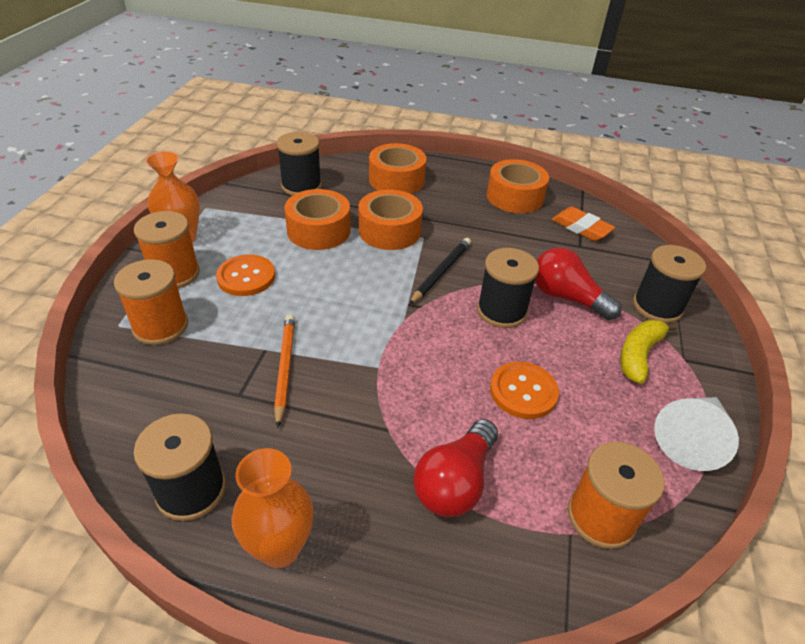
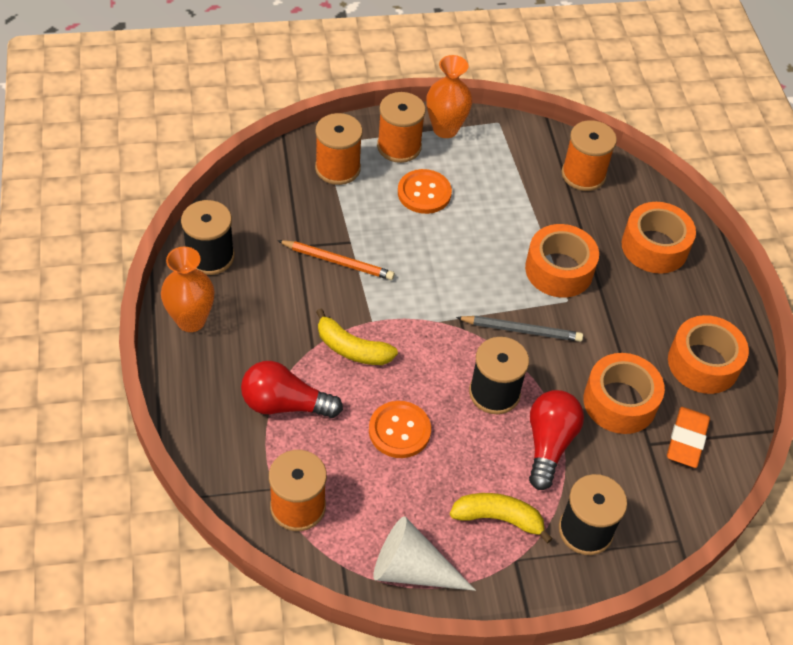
camera: 65 degrees right, 10 degrees up
(285, 368) = (337, 262): orange pencil -> orange pencil turned 45 degrees clockwise
(301, 186) = (583, 175): black spool -> orange spool
(318, 230) = (521, 216): orange tape -> orange tape (620, 402)
(406, 395) = (352, 349): none -> yellow banana
(441, 272) = (521, 330): black pencil -> grey pencil

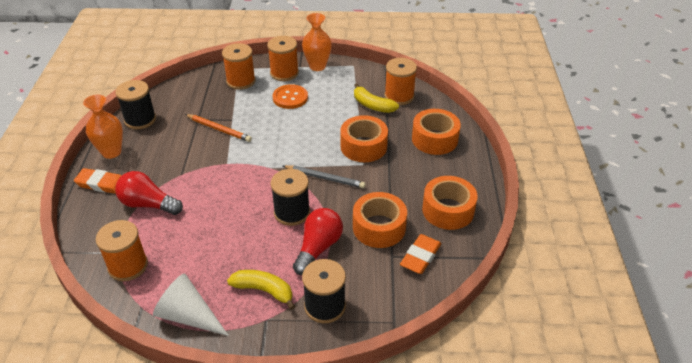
camera: 15 degrees right, 10 degrees down
(201, 378) = (101, 184): none -> orange eraser
(352, 349) = (206, 177): yellow banana -> yellow banana (372, 105)
(399, 431) = (217, 228): orange button -> none

